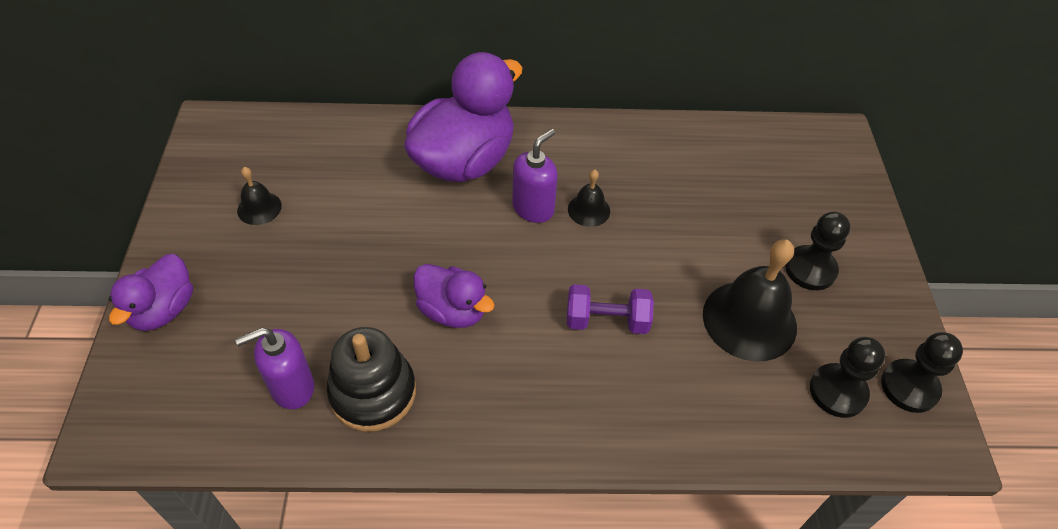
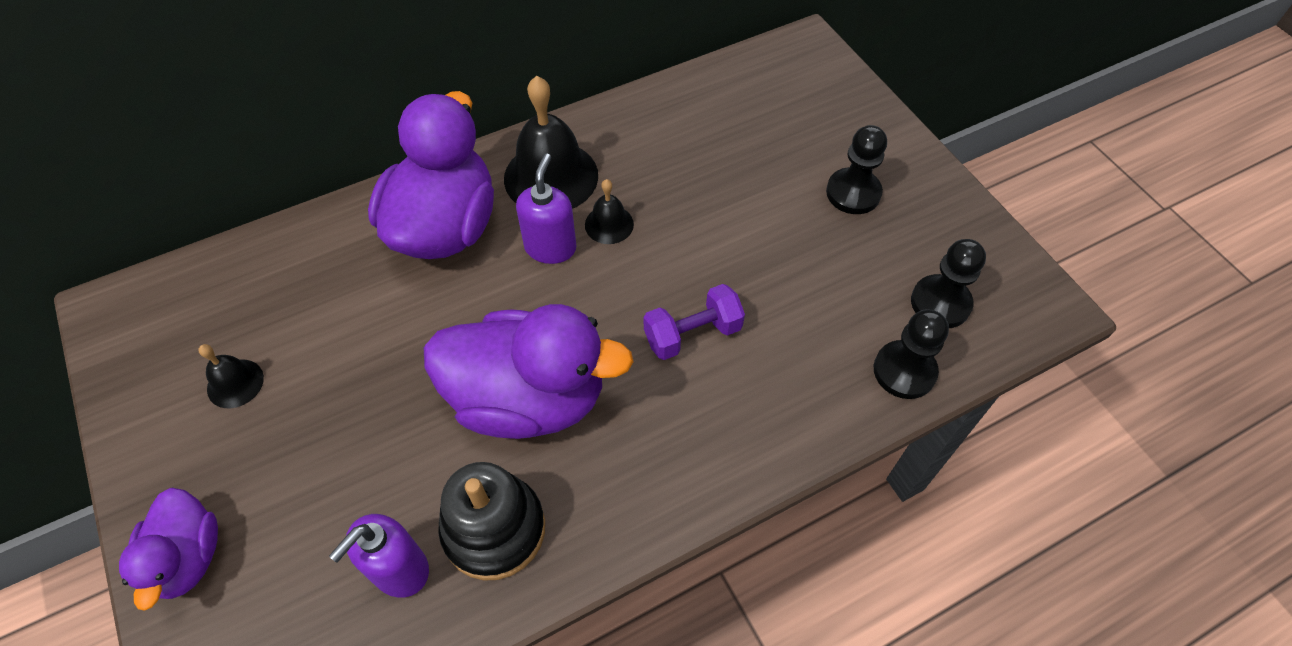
camera: 25 degrees left, 5 degrees up
(452, 311) = (528, 398): purple duck -> purple duck, size x1.79
(749, 320) = (826, 269): black bell -> black bell (551, 176)
(909, 387) = (997, 269): black pawn -> black pawn (904, 371)

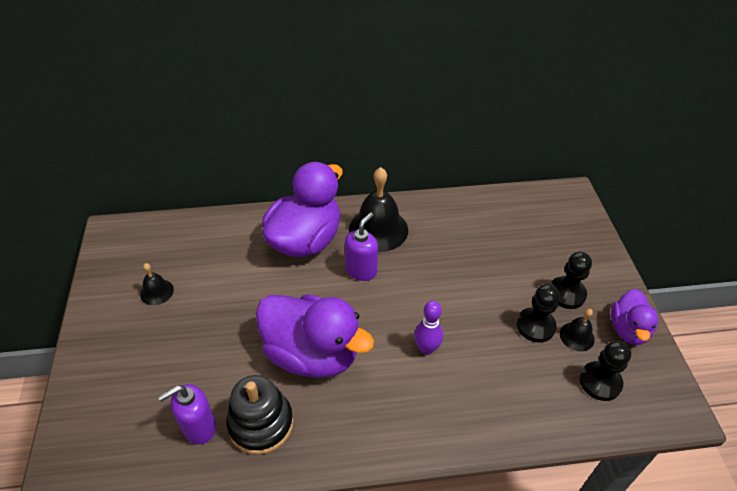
camera: 20 degrees right, 10 degrees down
(188, 557) = (93, 378): purple duck -> purple duck (628, 329)
(609, 224) = (402, 267): black bell -> black bell (577, 336)
(692, 334) = (426, 348): purple dumbbell -> purple bowling pin
(904, 371) = (557, 417): black pawn -> black pawn (535, 326)

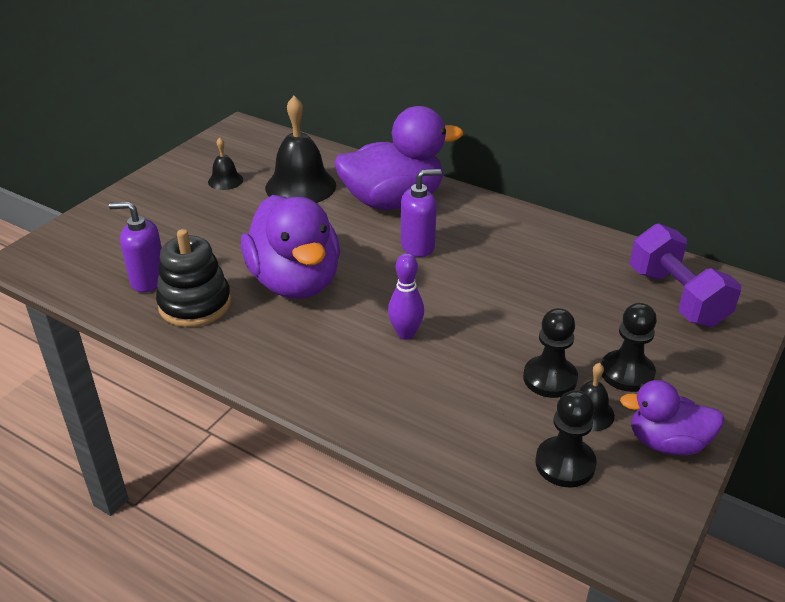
camera: 40 degrees right, 10 degrees down
(378, 229) = (476, 224): black bell -> black bell (300, 186)
(538, 221) = (676, 297): none -> purple dumbbell
(628, 329) = (667, 443): purple duck -> purple duck turned 45 degrees clockwise

